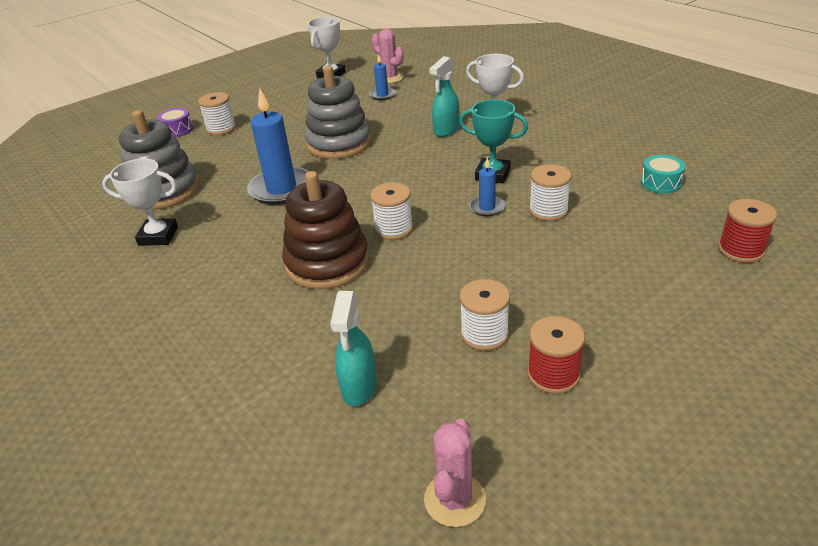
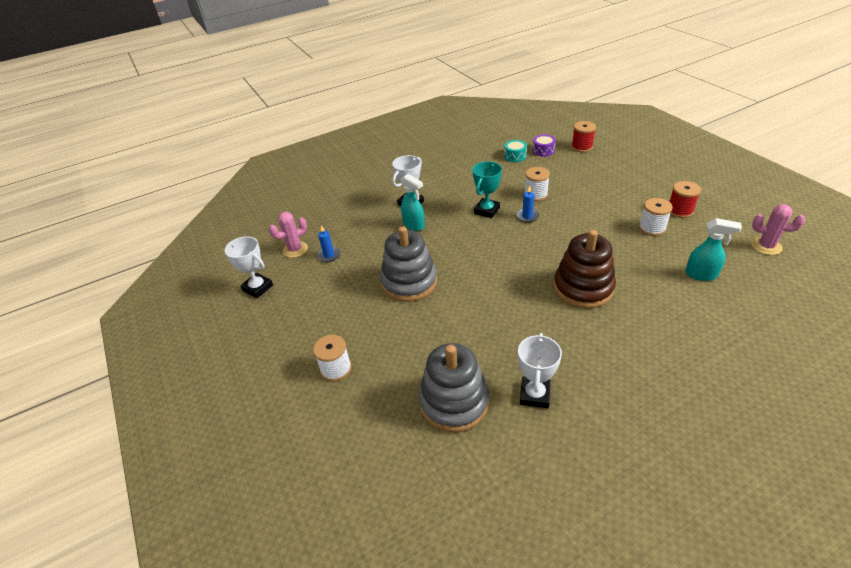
camera: 80 degrees left, 5 degrees up
(177, 130) = (317, 409): purple drum -> purple drum (543, 150)
(281, 189) = (475, 316): blue candle -> none
(394, 229) = (545, 256): white spool -> none

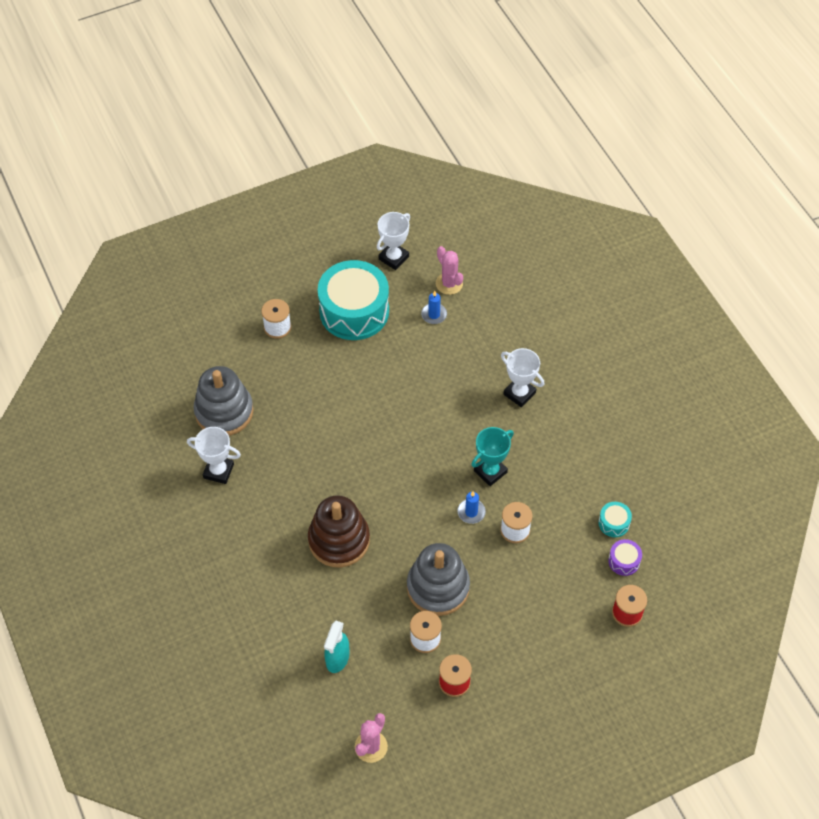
camera: 90 degrees right, 15 degrees up
(320, 308) = (354, 311): none -> turquoise drum
(409, 282) = (377, 386): grey stacking toy -> grey stacking toy (438, 587)
(414, 225) = (474, 395): turquoise spray bottle -> none
(487, 210) = (490, 471): turquoise trophy -> turquoise trophy turned 75 degrees counterclockwise

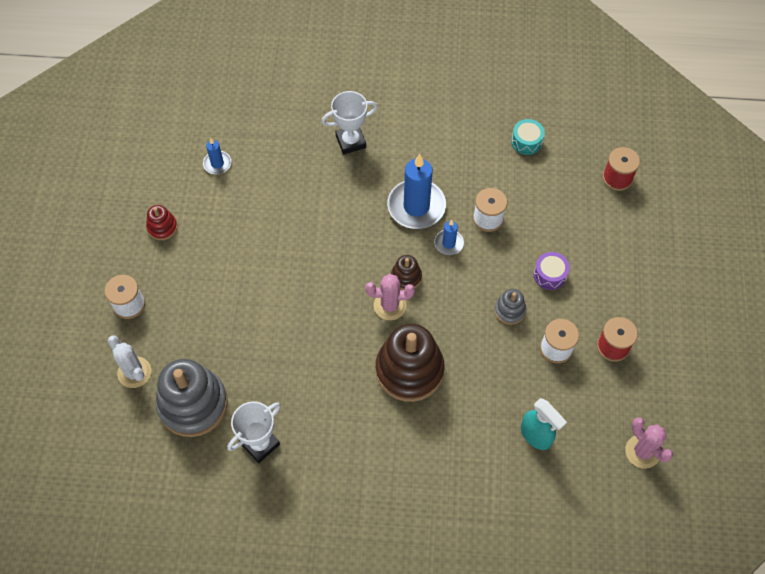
camera: 60 degrees left, 5 degrees up
(226, 361) = (134, 372): none -> white cactus
(354, 311) = (162, 227): turquoise drum -> red stacking toy
(393, 258) = (127, 163): white trophy -> none
(419, 497) = (406, 277): none -> brown stacking toy
(438, 587) = (509, 310): grey stacking toy -> grey stacking toy, size x0.47
(449, 284) = (192, 134): pink cactus -> pink cactus (390, 306)
(490, 471) = (416, 206): turquoise trophy -> blue candle
(624, 561) = (567, 154): purple drum -> purple drum (550, 275)

